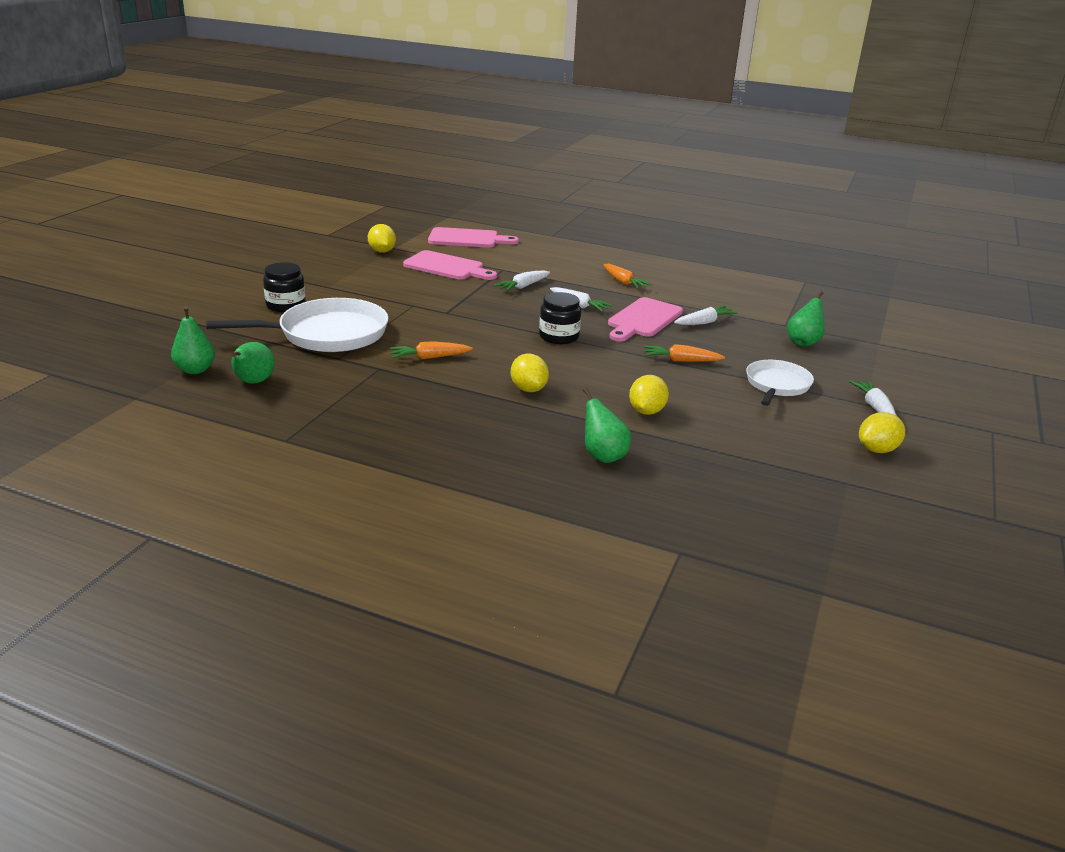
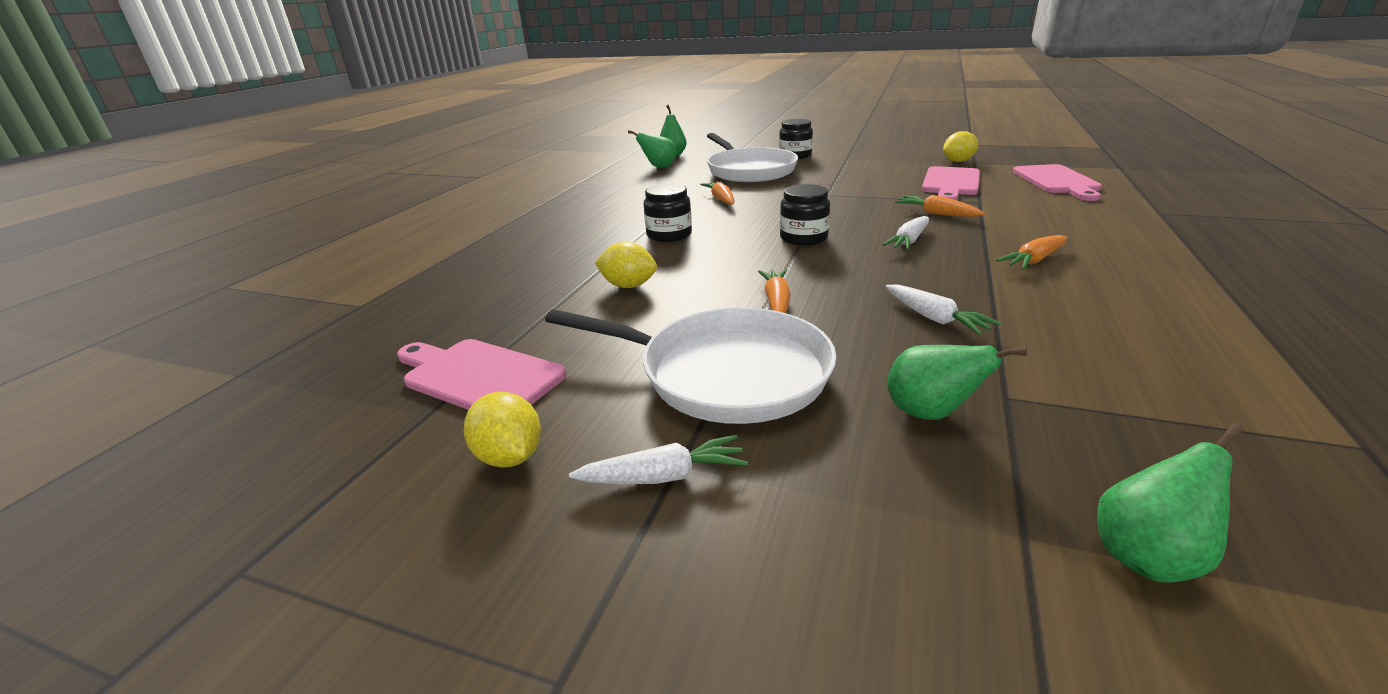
camera: 90 degrees right, 0 degrees up
(523, 286) = (936, 214): white carrot -> orange carrot
(528, 389) = (669, 235): yellow lemon -> black jar
(603, 456) = (536, 270): green pear -> green pear (1147, 556)
(643, 319) = (900, 277): pink cutting board -> pink cutting board (478, 376)
(777, 385) = (726, 373): white pan -> white pan, size x1.70

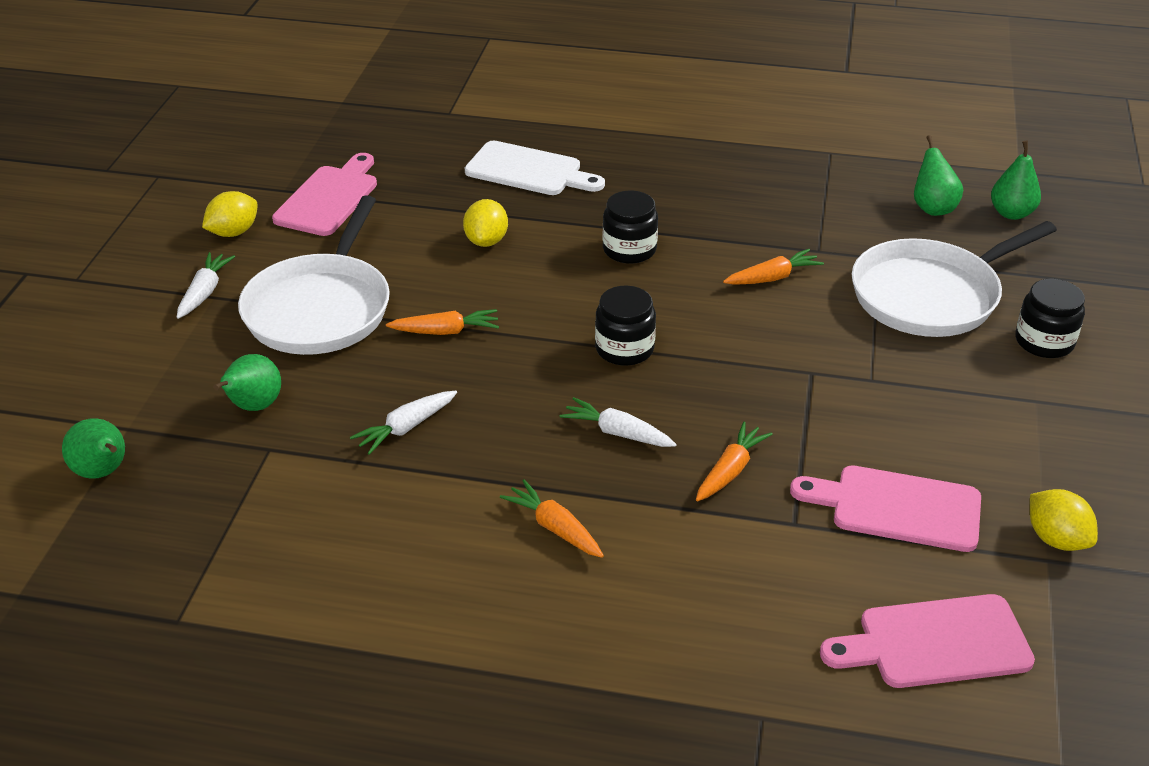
camera: 80 degrees right, 10 degrees up
(518, 268) = (529, 171): none -> white cutting board
(663, 476) = (204, 292): white carrot -> white carrot turned 150 degrees counterclockwise

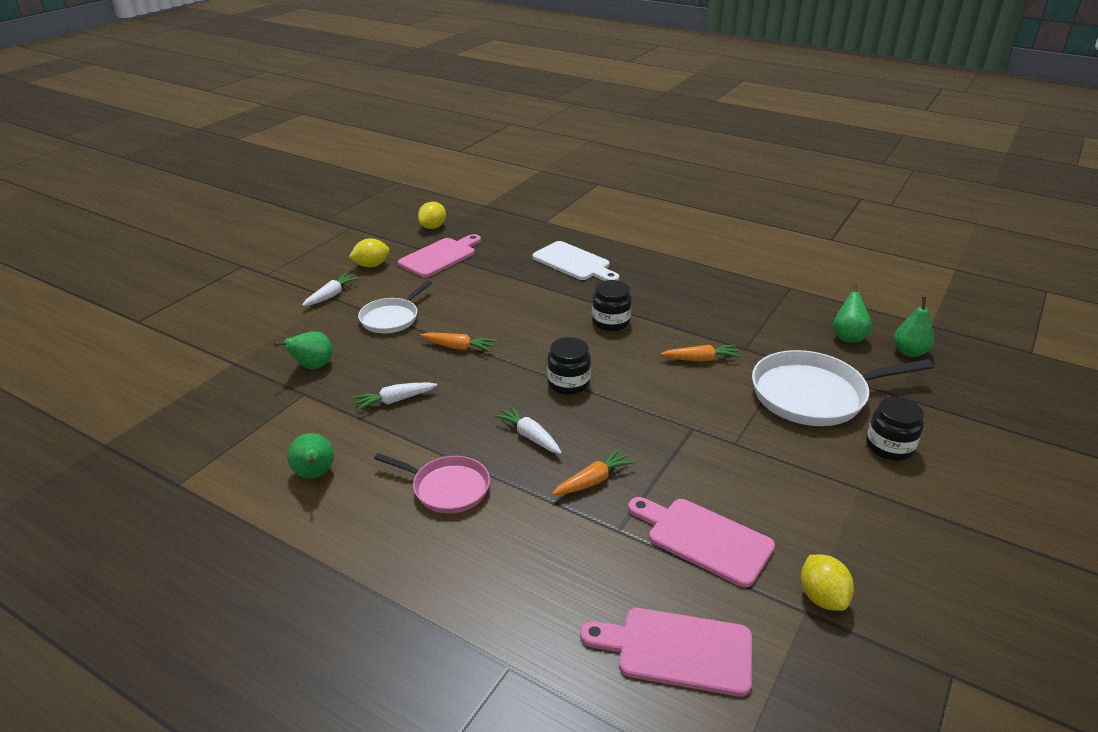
camera: 20 degrees right, 5 degrees down
(103, 472) = (201, 385): green pear -> green pear (315, 475)
(320, 309) = (391, 318): white pan -> white pan, size x0.59
(486, 241) = (520, 299): yellow lemon -> yellow lemon (433, 227)
(554, 528) = (447, 488): orange carrot -> pink pan

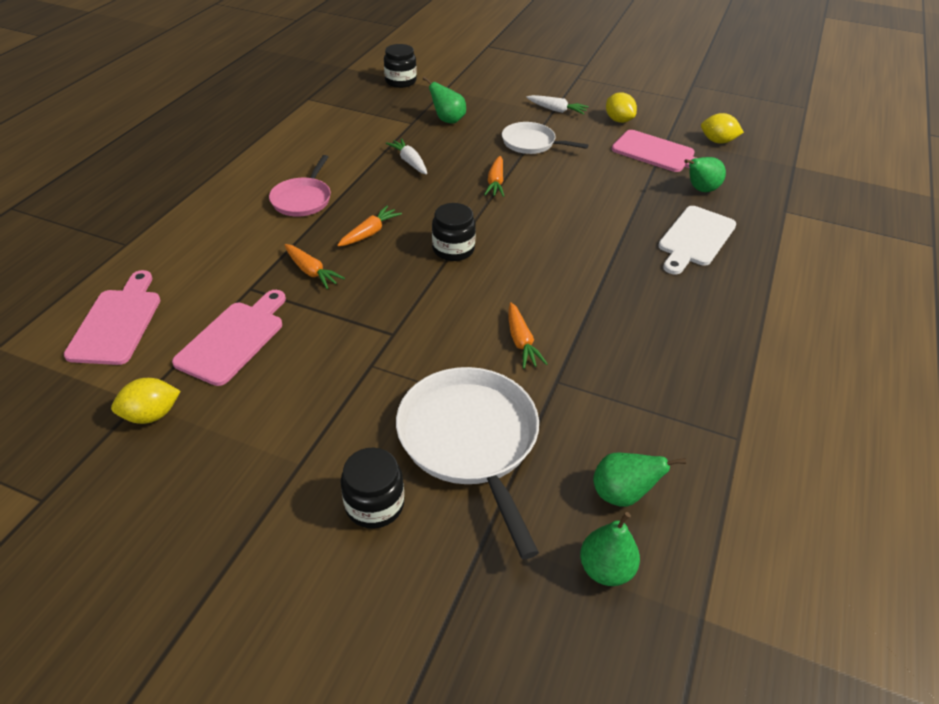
camera: 80 degrees right, 10 degrees up
(315, 475) = (317, 143): green pear -> green pear (700, 190)
(529, 436) = (370, 233): white carrot -> orange carrot
(610, 322) = (575, 271): black jar -> black jar (400, 81)

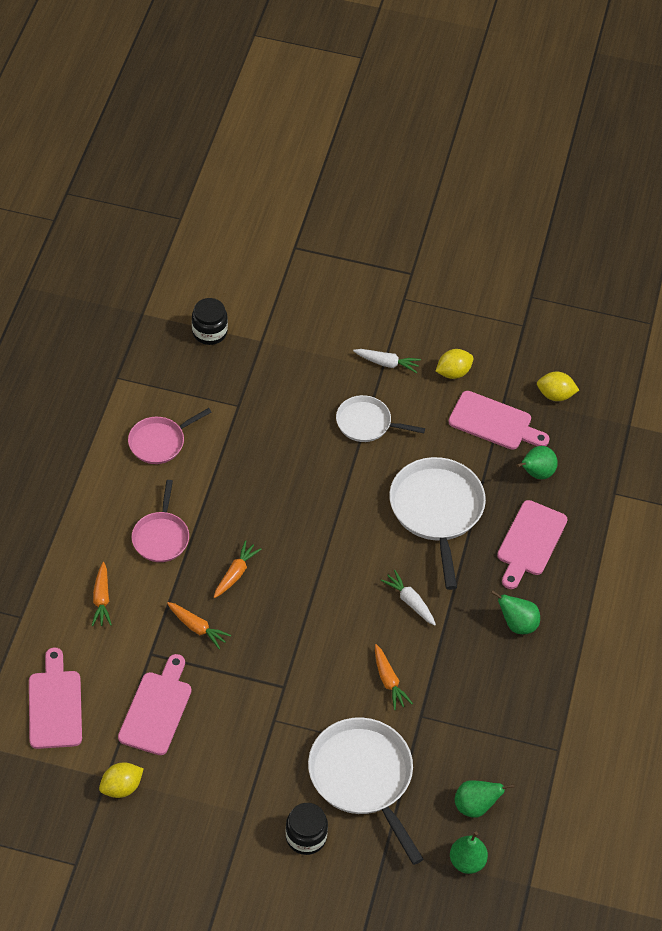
camera: 10 degrees left, 10 degrees up
(329, 138) = (159, 442): none -> pink pan
(409, 162) = (250, 469): white carrot -> white carrot (410, 601)
(447, 120) = (275, 396): green pear -> green pear (517, 624)
(453, 249) = (315, 584): black jar -> none
(495, 182) = (339, 489): orange carrot -> orange carrot (101, 599)
(594, 206) = (437, 510): none -> white pan
(618, 120) = (453, 372): yellow lemon -> yellow lemon turned 75 degrees counterclockwise
(695, 239) = (530, 542): white cutting board -> pink cutting board

